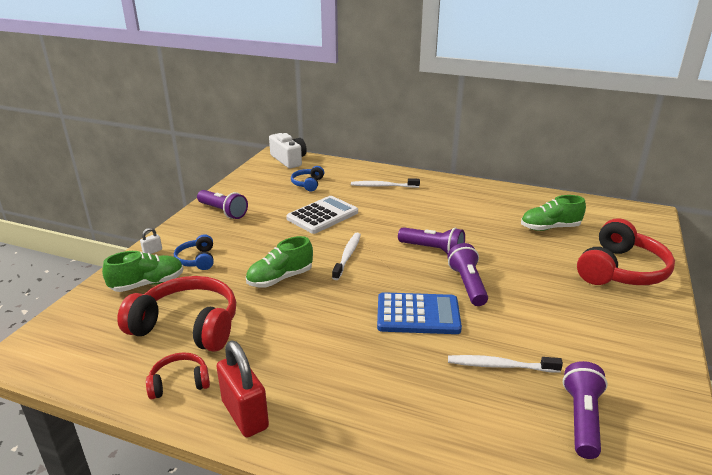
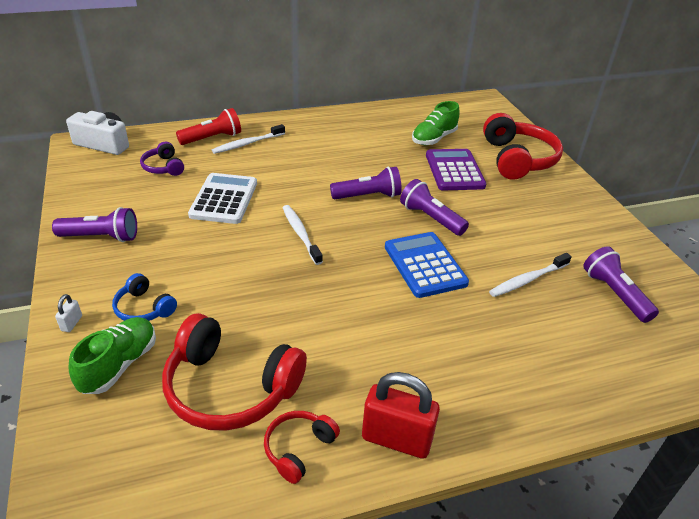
camera: 40 degrees left, 10 degrees up
(187, 326) = (230, 387): red headphones -> red headphones turned 135 degrees counterclockwise
(280, 278) = (264, 287): green shoe -> none
(308, 184) = (164, 167): blue headphones -> purple headphones
(362, 176) = (212, 138): none -> red flashlight
(418, 315) = (425, 265): blue calculator -> blue calculator turned 75 degrees counterclockwise
(538, 258) = (454, 170): none -> purple calculator

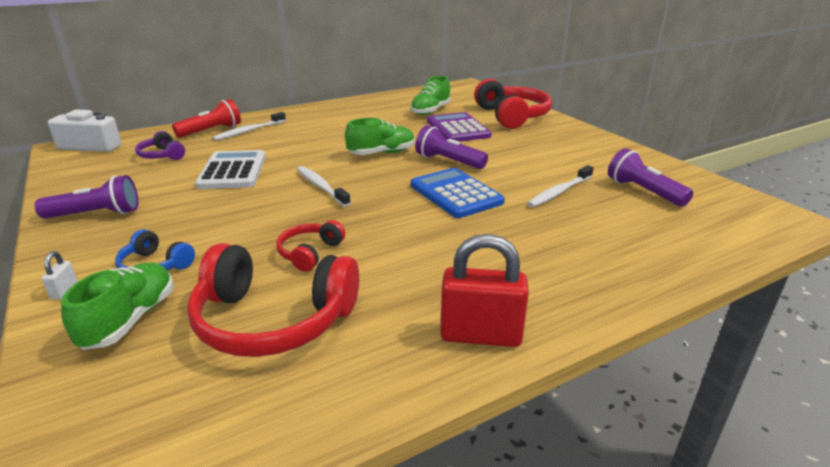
camera: 10 degrees left, 10 degrees down
(299, 449) = (371, 363): red headphones -> red headphones (310, 253)
(368, 196) = (381, 153): purple flashlight -> green shoe

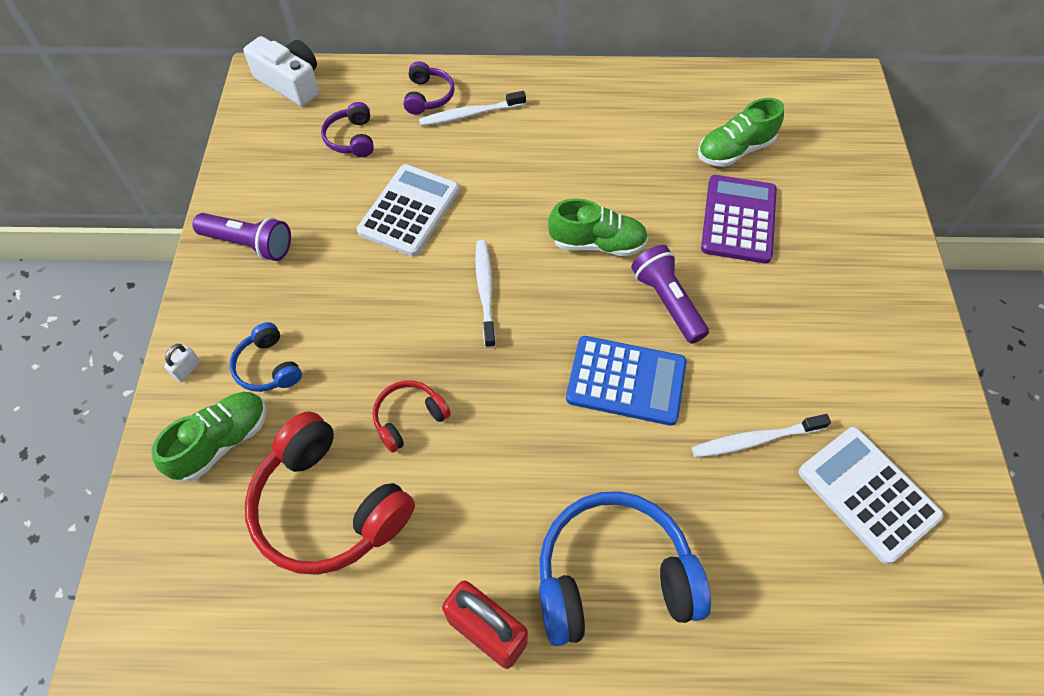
camera: 30 degrees right, 30 degrees up
(211, 131) = (428, 96): red flashlight -> purple headphones
(456, 194) = (626, 381): blue calculator -> blue calculator turned 105 degrees clockwise
(511, 116) = (844, 215): red headphones -> none
(542, 272) = (613, 577): none -> blue headphones
(643, 191) = (868, 494): purple flashlight -> white calculator

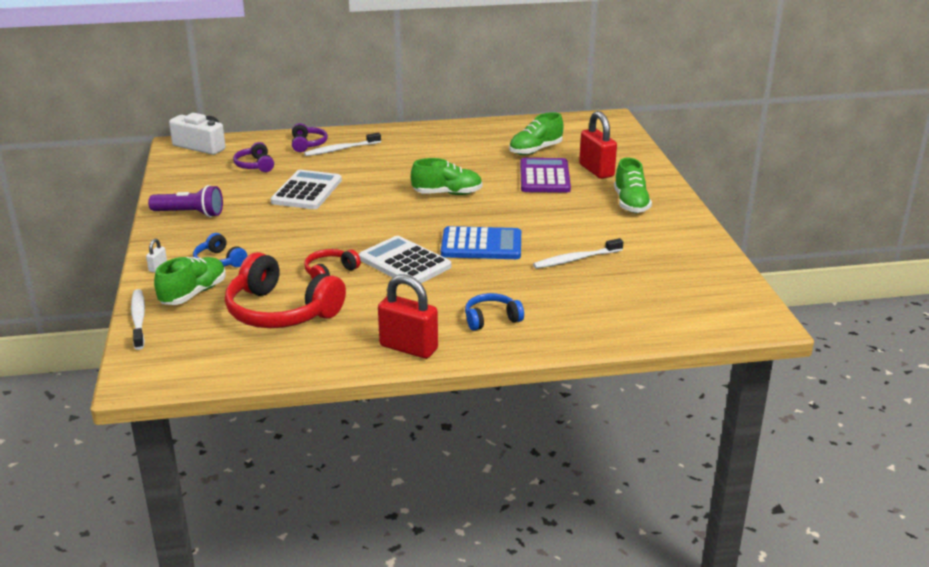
camera: 10 degrees left, 30 degrees down
(485, 291) = (371, 218): white toothbrush -> white toothbrush (138, 319)
(613, 577) = (491, 319): blue headphones -> blue headphones, size x0.50
(667, 301) = (502, 212): purple flashlight -> none
(814, 213) = (596, 170): none -> red padlock
(853, 305) = (631, 203): none -> green shoe
(868, 494) = (656, 272): white calculator -> white calculator (404, 262)

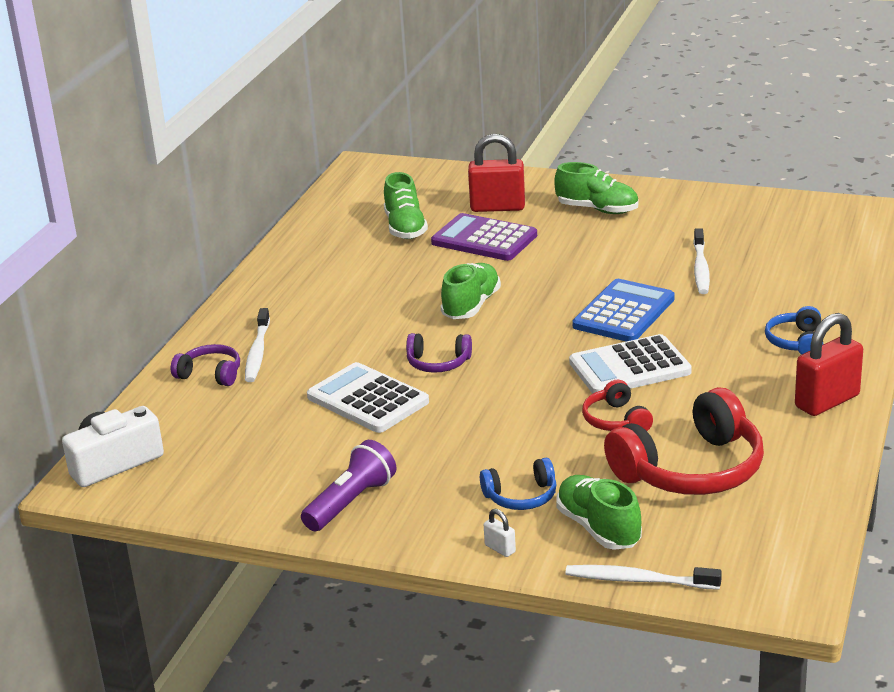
camera: 60 degrees left, 0 degrees up
(255, 165) = (238, 427): purple headphones -> purple headphones (438, 363)

